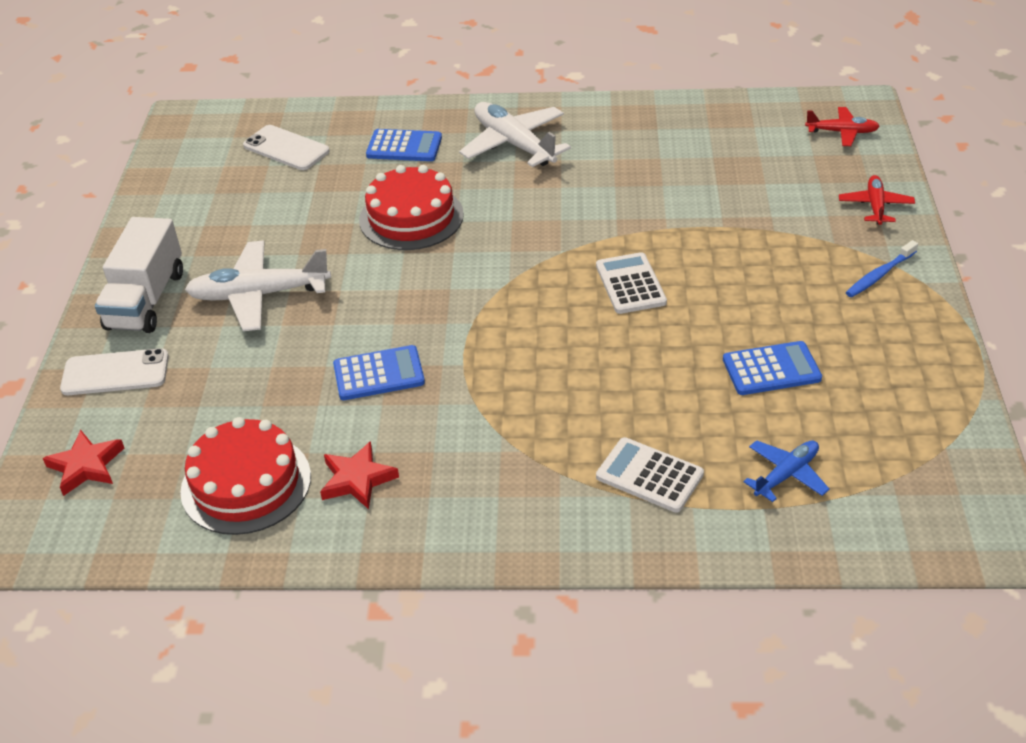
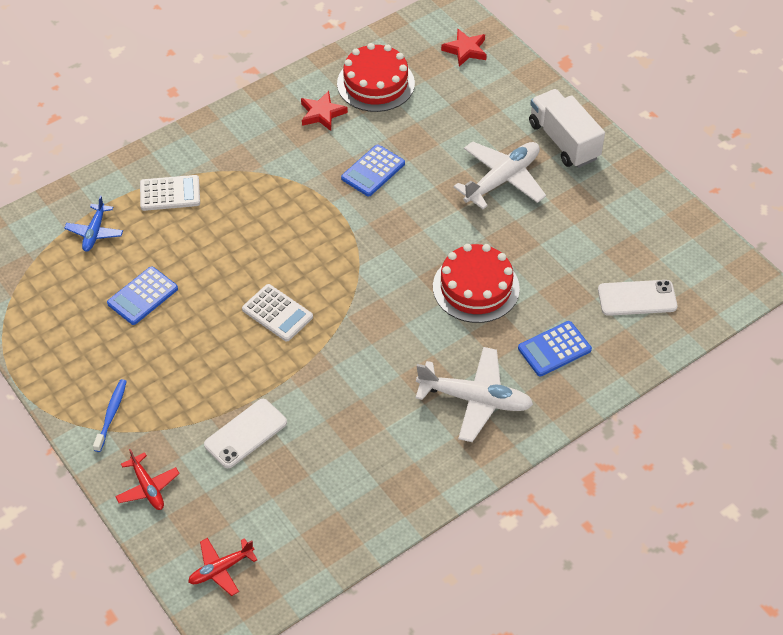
camera: 140 degrees right, 10 degrees up
(115, 373) = (518, 96): white phone -> white phone (245, 433)

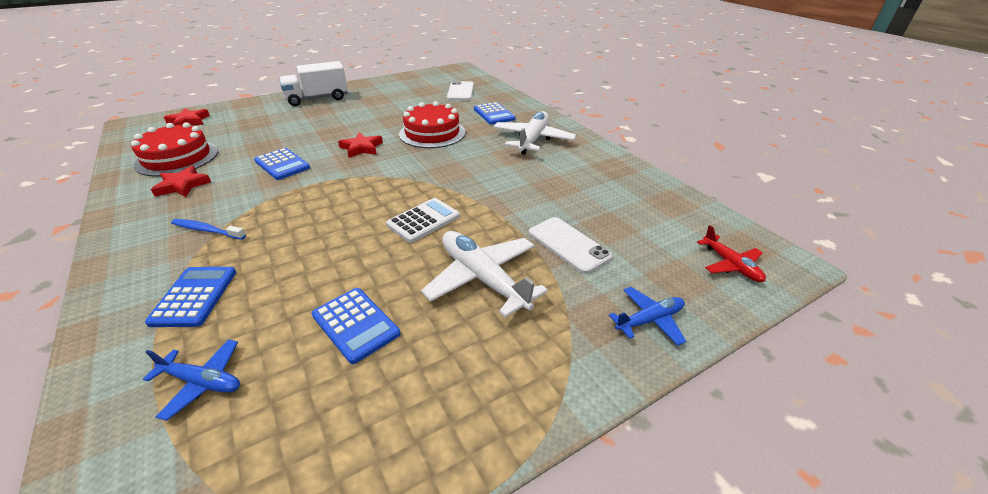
camera: 85 degrees left, 15 degrees down
(111, 414) = (544, 357): blue toothbrush -> blue toothbrush (207, 230)
(148, 487) = (649, 320): red plane -> blue plane
(170, 193) = (194, 296): white calculator -> blue calculator
(422, 227) = (361, 148): none -> red star
(502, 179) = (336, 118): white plane -> white plane (482, 278)

